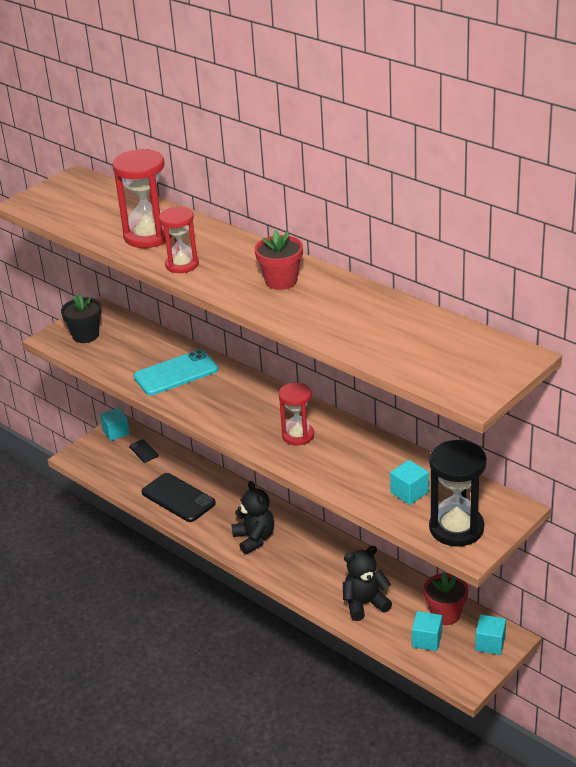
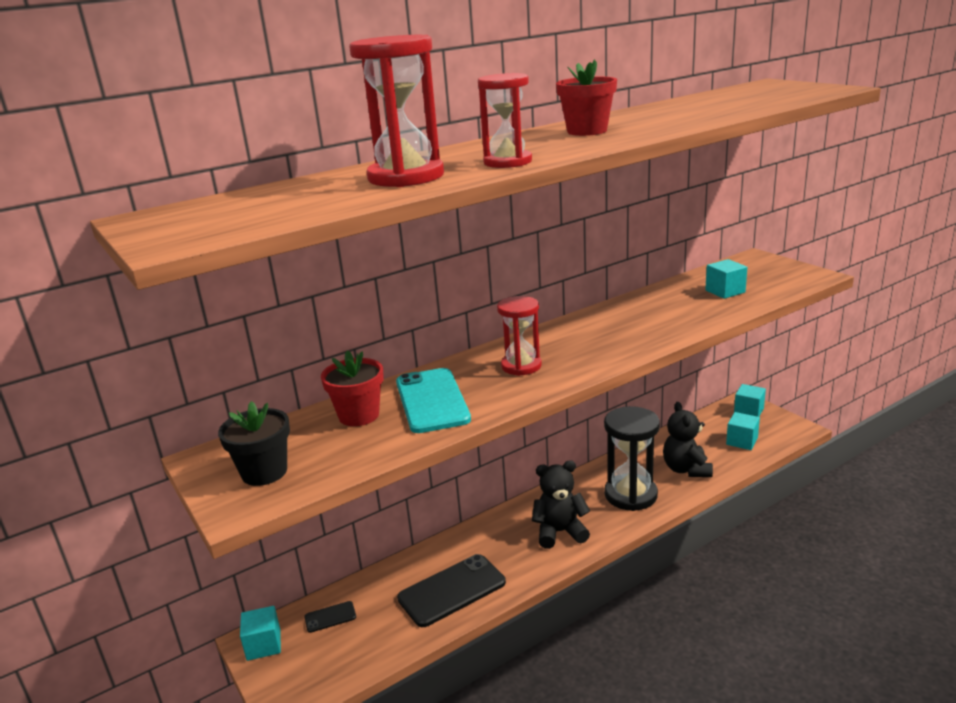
camera: 75 degrees left, 10 degrees down
(298, 435) = (609, 334): red hourglass -> red hourglass (521, 366)
(445, 614) = (708, 428): red flower pot -> red flower pot (359, 415)
(456, 528) = (782, 278): black hourglass -> black hourglass (630, 495)

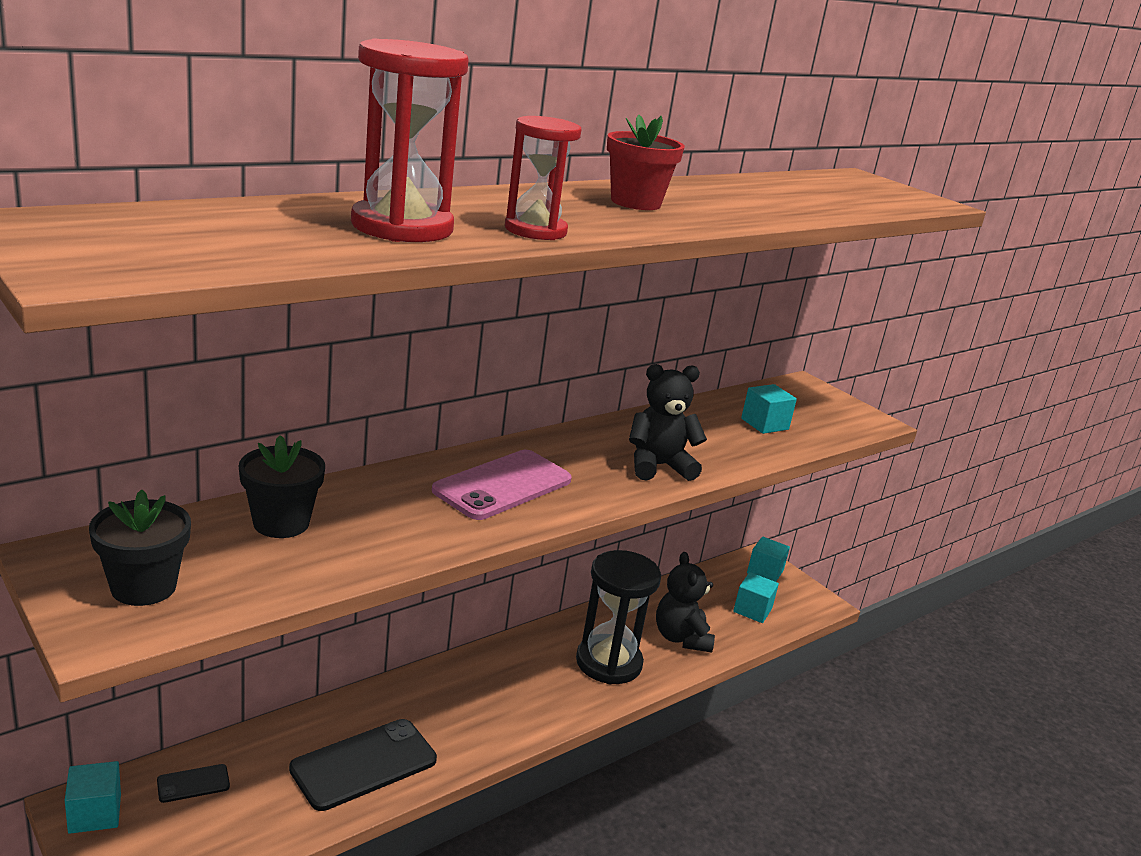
camera: 10 degrees left, 0 degrees up
(359, 415) = (281, 523): red flower pot -> black flower pot
(432, 400) = (382, 516): turquoise phone -> none
(521, 366) = (502, 485): red hourglass -> pink phone
(559, 532) = (513, 701): black teddy bear -> black teddy bear (658, 466)

